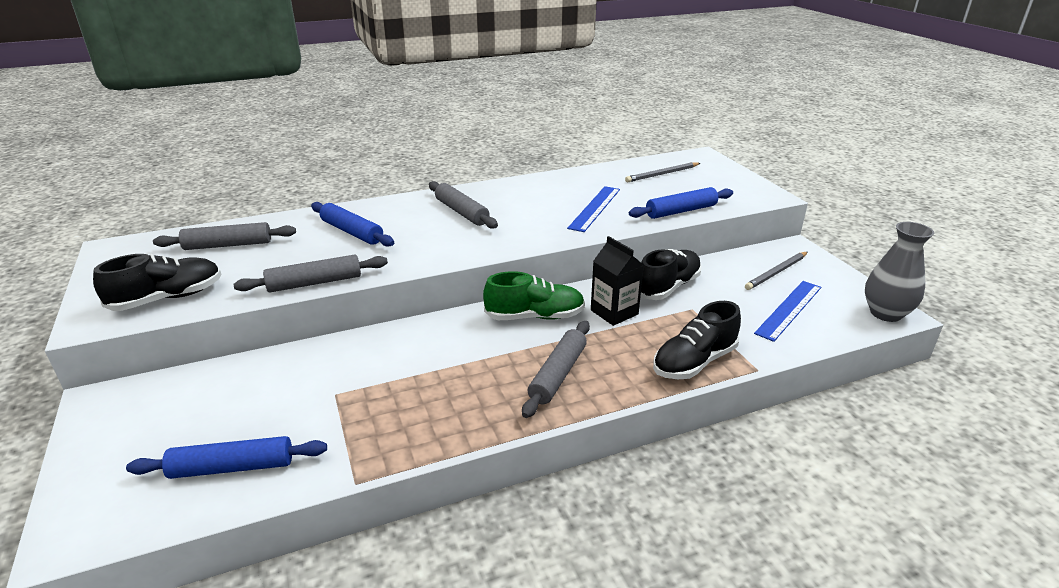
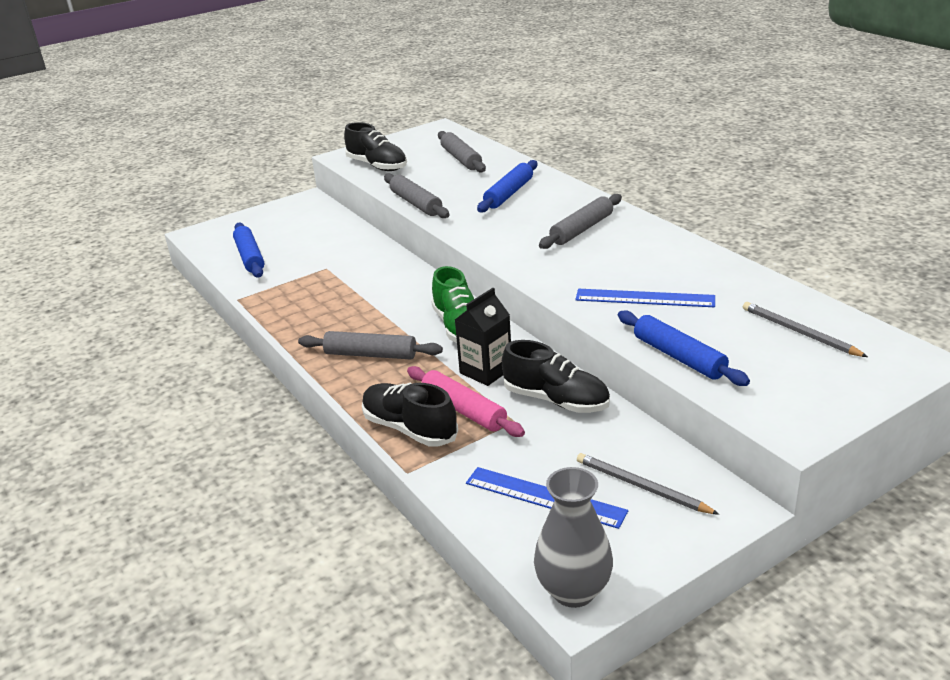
camera: 80 degrees right, 0 degrees up
(671, 330) = (463, 410): none -> pink rolling pin

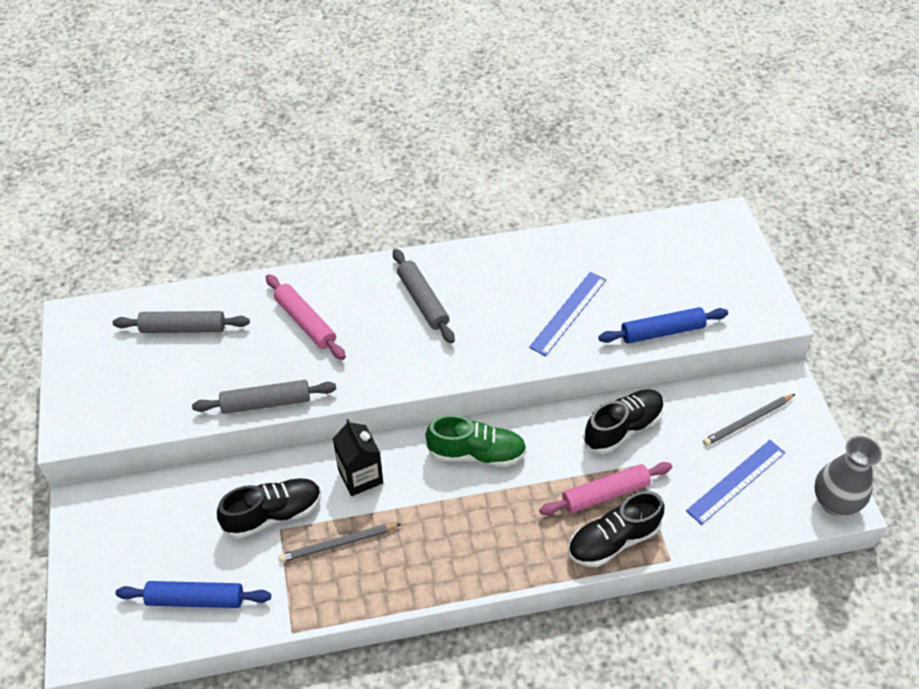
camera: 70 degrees left, 20 degrees up
(370, 354) = (481, 536): grey rolling pin -> none
(377, 166) = (132, 407): black shoe -> black shoe (273, 514)
(486, 371) = (556, 458): black carton -> black carton (360, 476)
(509, 194) = (305, 322): blue rolling pin -> pink rolling pin
(799, 332) = (665, 254): grey pencil -> grey pencil (338, 544)

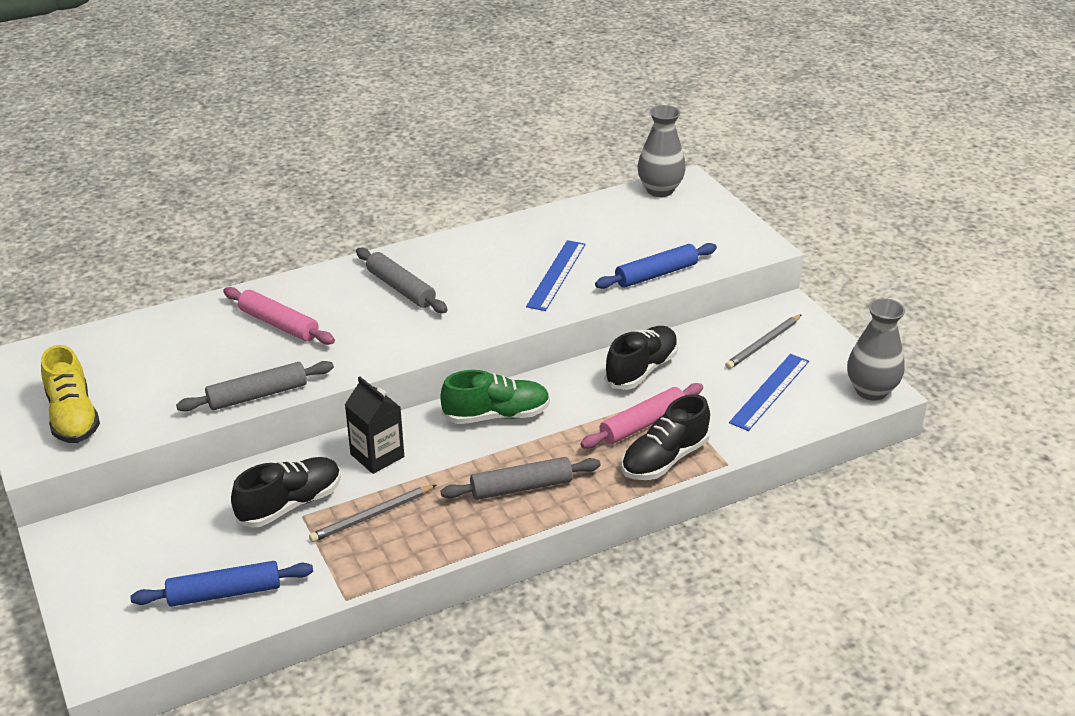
camera: 15 degrees left, 15 degrees down
(109, 393) = (73, 416): none -> yellow shoe
(183, 328) = (141, 350): grey rolling pin -> grey rolling pin (521, 487)
(697, 224) = (660, 190): none -> grey vase

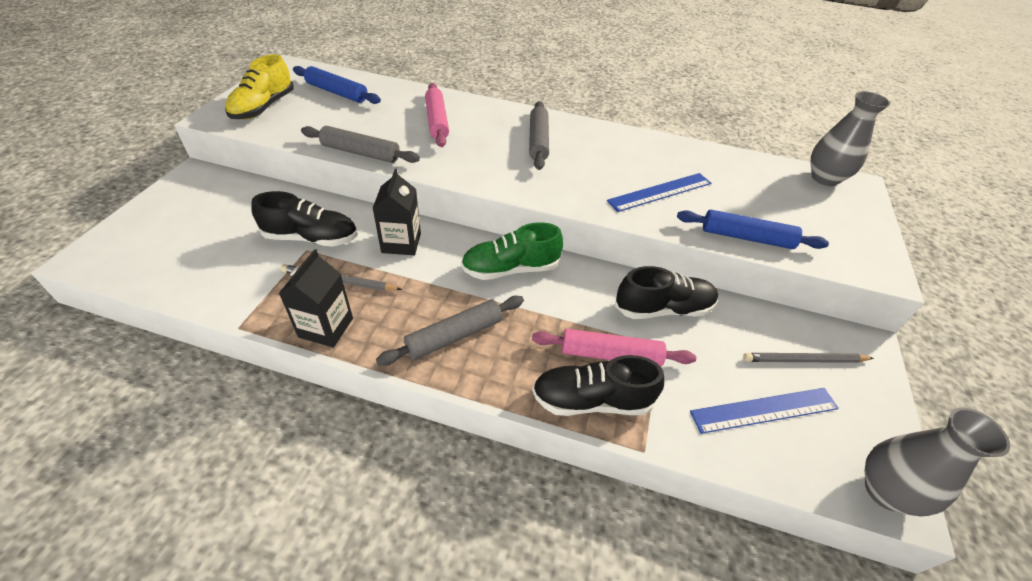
camera: 40 degrees right, 10 degrees up
(224, 593) = (196, 266): blue rolling pin -> blue rolling pin (337, 92)
(416, 550) = (326, 327): none -> black carton
(496, 415) = (510, 269): green shoe -> green shoe turned 135 degrees clockwise
(521, 487) = (454, 336): grey rolling pin -> grey rolling pin turned 60 degrees counterclockwise

